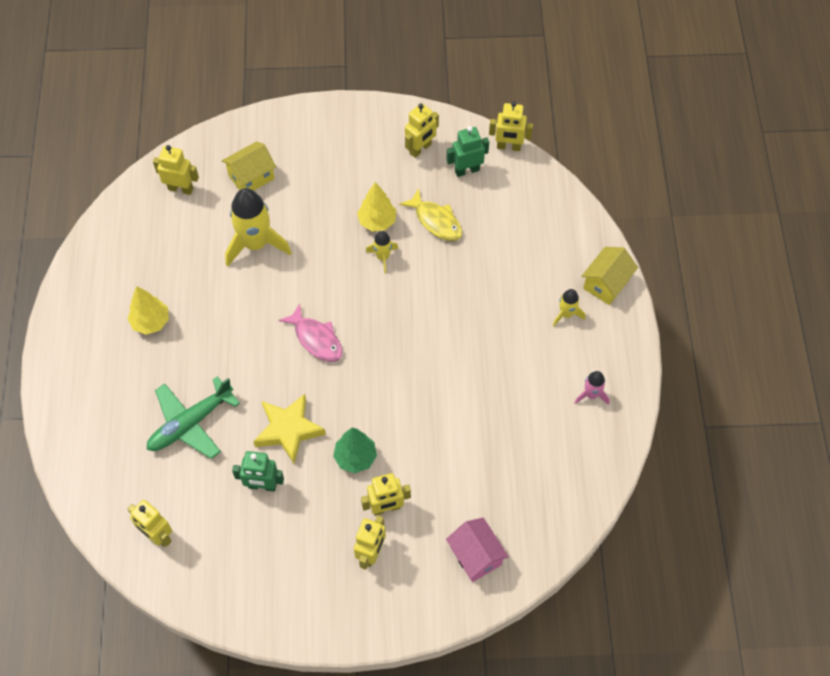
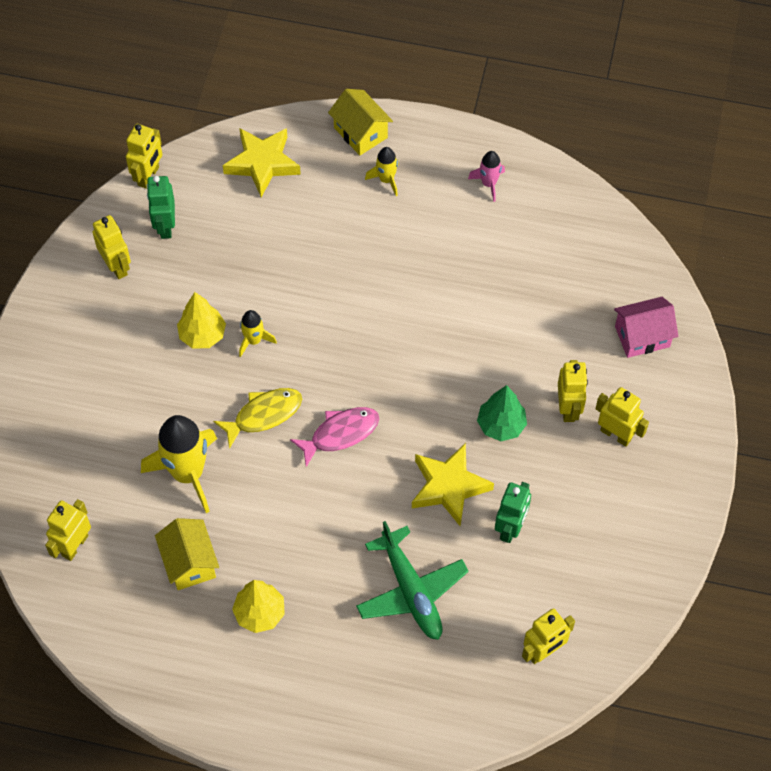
camera: 75 degrees left, 0 degrees up
(251, 177) = (87, 459): yellow house -> yellow house (189, 562)
(436, 221) = (223, 274): yellow fish -> yellow fish (264, 415)
(549, 220) = (262, 163): none -> yellow star

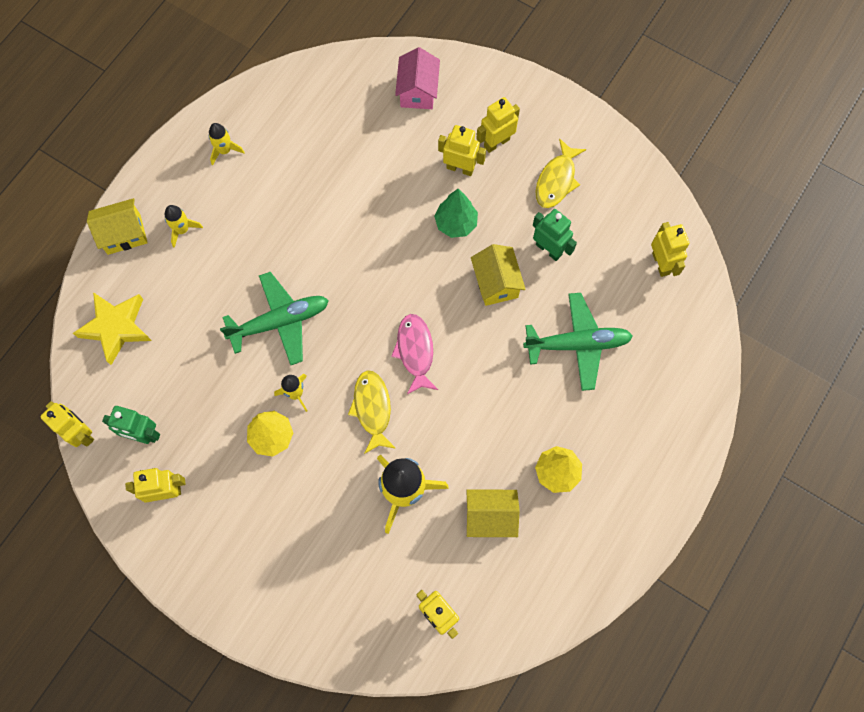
camera: 70 degrees left, 10 degrees up
(324, 300) = (280, 322): none -> green plane
(449, 487) = (496, 283): yellow star -> yellow house
(489, 183) = (225, 150): pink rocket -> yellow rocket
(598, 510) = (556, 180): none -> yellow fish

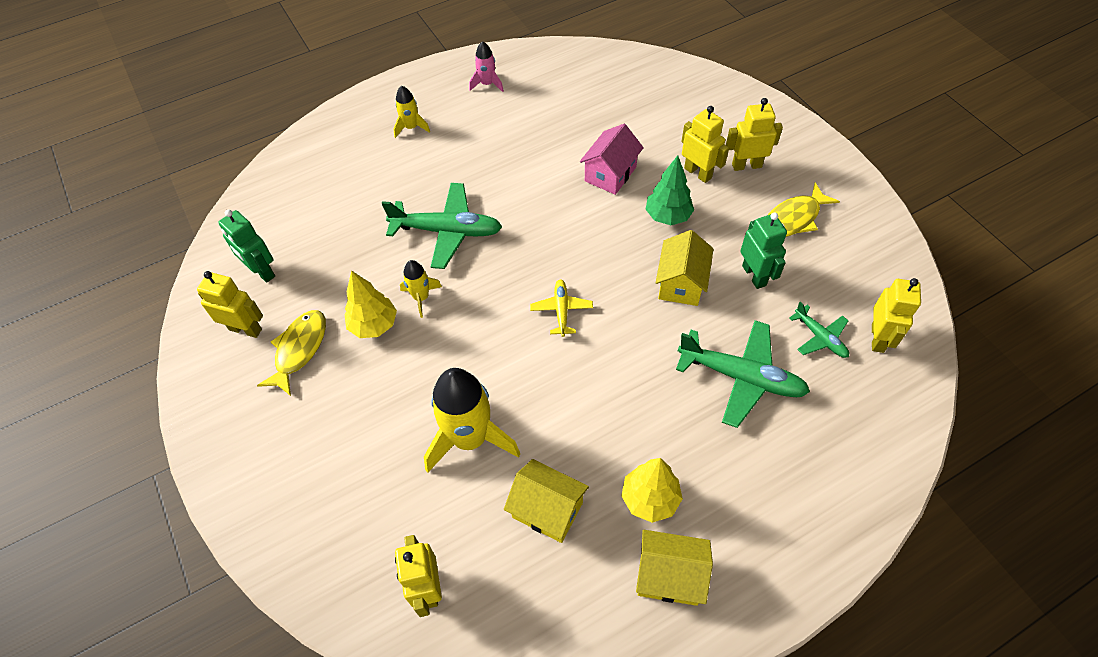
camera: 30 degrees right, 15 degrees down
(81, 433) = (212, 247): yellow robot -> none
(116, 327) = (303, 178): yellow star -> none
(124, 234) = (361, 113): yellow house -> yellow house (669, 576)
(225, 150) = (487, 84): yellow rocket -> pink rocket
(372, 409) = (486, 344): yellow fish -> yellow fish (299, 349)
(415, 351) = (561, 310): pink fish -> yellow plane
(418, 91) = (690, 100): pink house -> pink house (610, 174)
(620, 283) = (820, 337): none -> green plane

